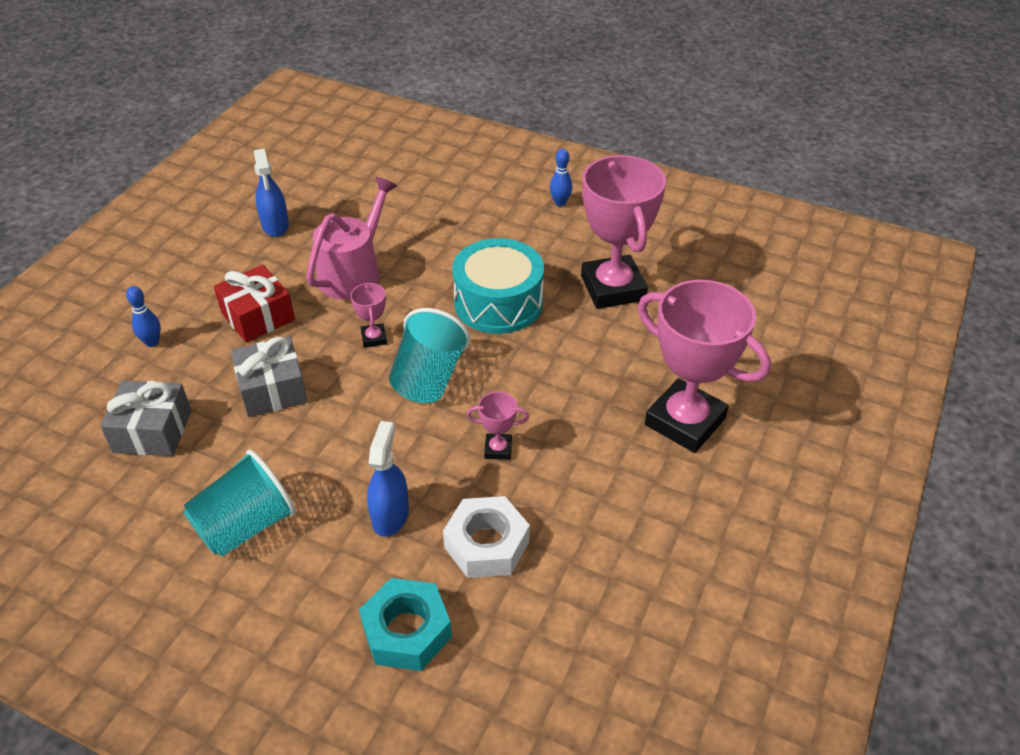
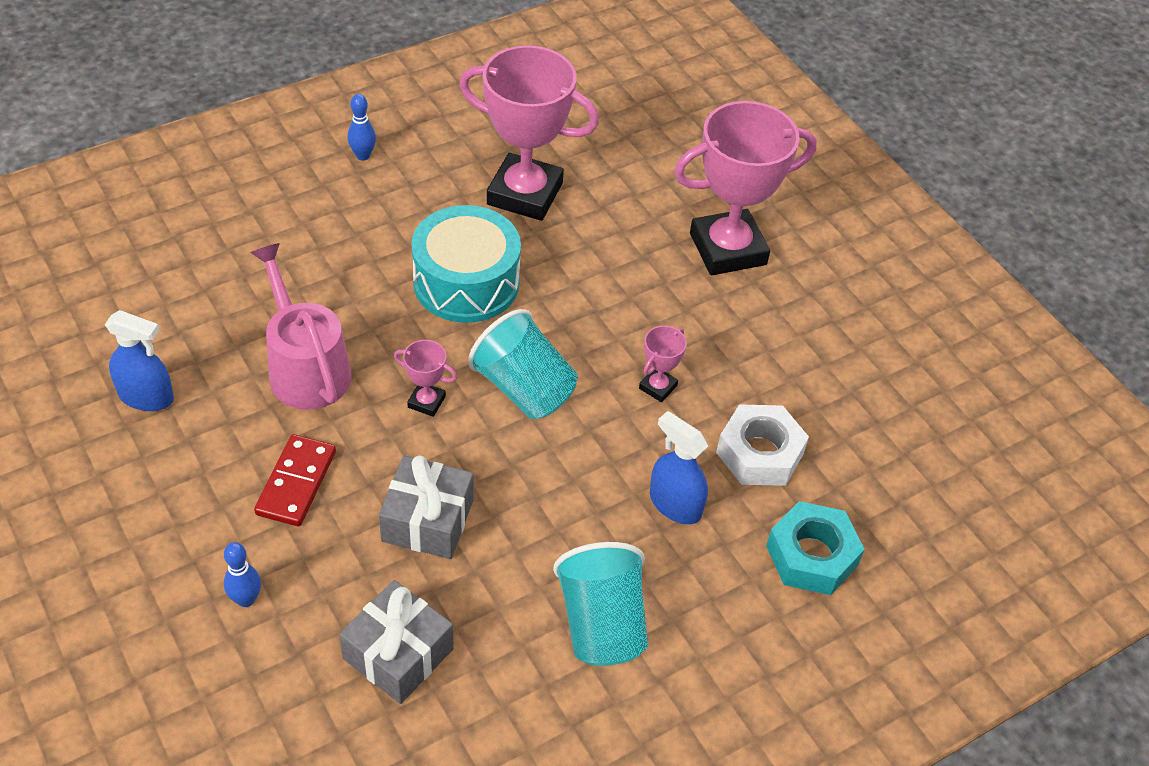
camera: 60 degrees left, 5 degrees up
(258, 316) = (296, 483): red gift -> red domino

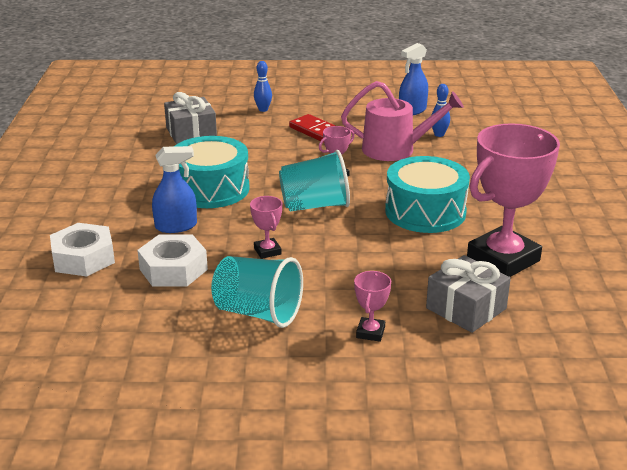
camera: 125 degrees right, 20 degrees down
(363, 155) = (586, 208): blue bowling pin -> blue bowling pin (439, 134)
(427, 520) = (255, 156): grey gift -> grey gift (466, 308)
(559, 521) = (210, 189): none -> turquoise drum
(601, 624) = (137, 182): turquoise cup -> turquoise cup (258, 313)
(728, 249) = (370, 332): pink trophy -> pink trophy, size x0.42
(811, 556) = (83, 258): turquoise nut -> white nut

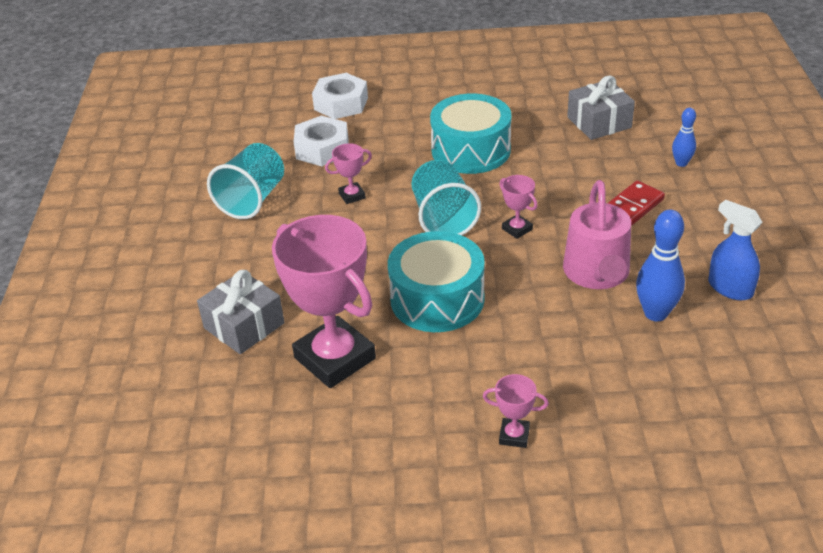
camera: 90 degrees right, 10 degrees up
(176, 226) = (395, 140): blue spray bottle -> none
(370, 332) = (214, 264): pink trophy -> pink trophy (514, 435)
(439, 134) = (655, 313): blue bowling pin -> blue bowling pin, size x1.69

